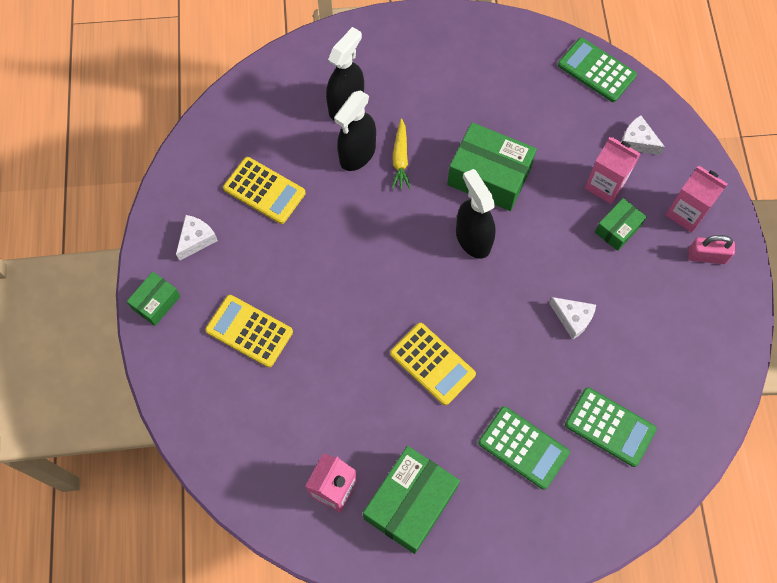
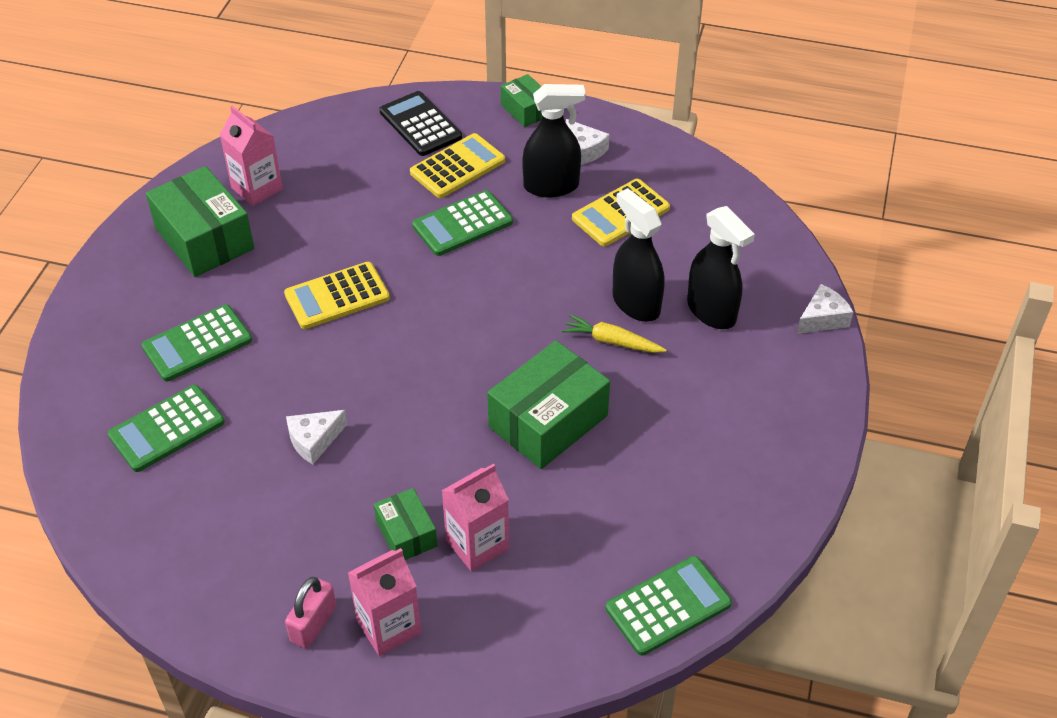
camera: 110 degrees right, 20 degrees down
(203, 384) = (420, 124): none -> black calculator
(317, 301) = (462, 224): none -> green calculator
(473, 238) = (469, 378): black spray bottle -> black spray bottle (551, 186)
(637, 141) = (527, 611): white cheese -> white cheese (822, 318)

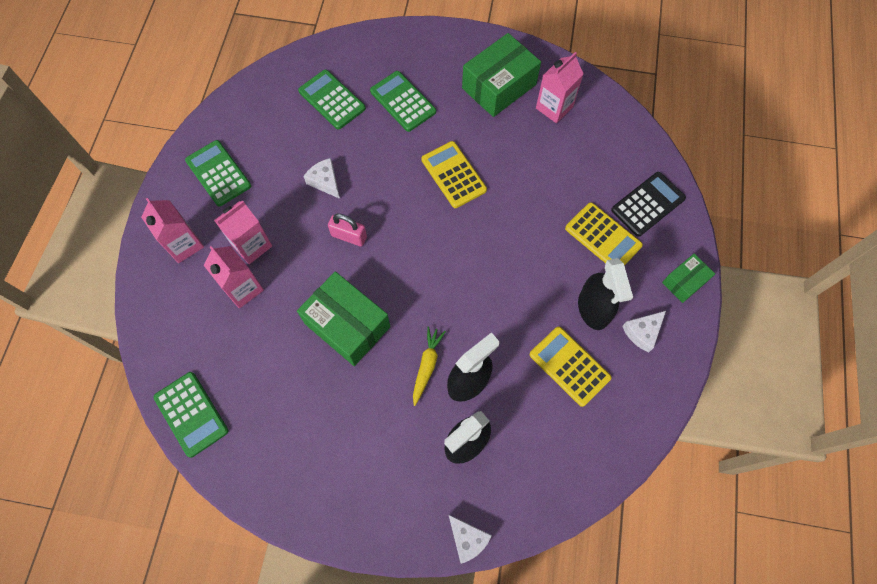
camera: 85 degrees right, 20 degrees up
(313, 624) = (188, 203): pink padlock -> pink padlock (349, 236)
(406, 534) = (252, 245): green box -> pink carton
(462, 224) = (538, 247): green calculator -> green calculator (218, 173)

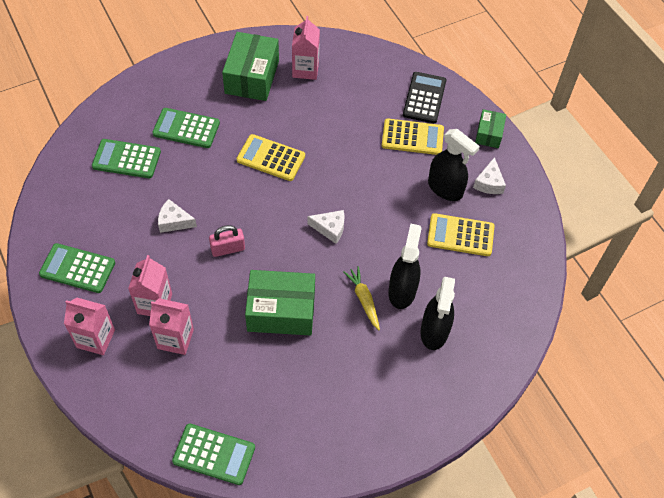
camera: 40 degrees left, 10 degrees down
(467, 539) = (487, 391): white cheese -> white cheese (330, 229)

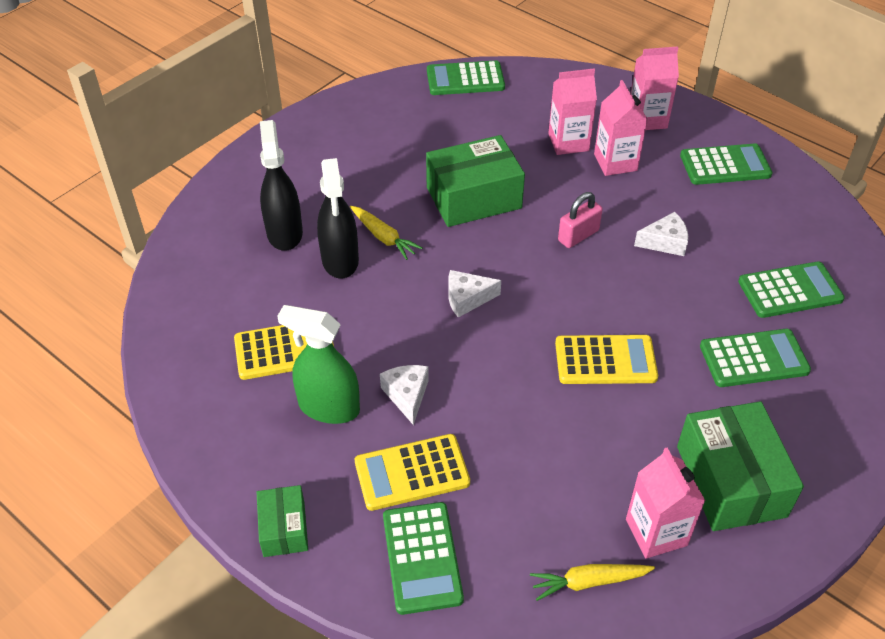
camera: 160 degrees right, 10 degrees down
(351, 62) = (588, 582): none -> yellow carrot
(424, 98) = (422, 557): black calculator -> green calculator
(445, 189) = (328, 407): black spray bottle -> green spray bottle
(489, 183) = (262, 440): white cheese -> white cheese (407, 395)

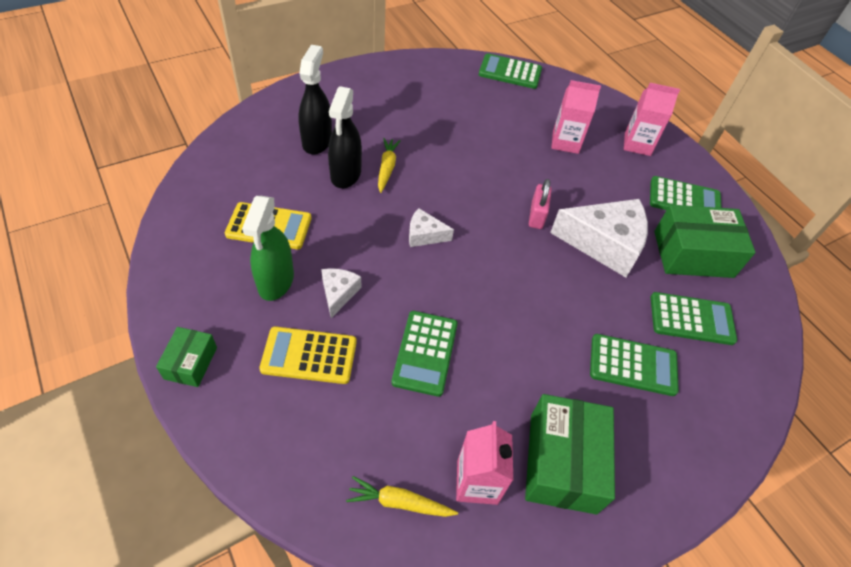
camera: 15 degrees right, 5 degrees up
(328, 407) = (276, 281): green spray bottle -> green spray bottle turned 120 degrees counterclockwise
(384, 237) = (387, 168): yellow carrot -> yellow carrot turned 150 degrees counterclockwise
(422, 557) = (279, 427): green calculator -> green calculator (425, 353)
(473, 198) = (470, 160): green box -> green box (693, 254)
(578, 235) = (536, 215): pink padlock -> pink padlock turned 60 degrees counterclockwise
(605, 360) = (508, 322): yellow calculator -> none
(615, 162) = (595, 169): pink carton -> none
(665, 242) = (604, 244): white cheese -> white cheese, size x2.02

